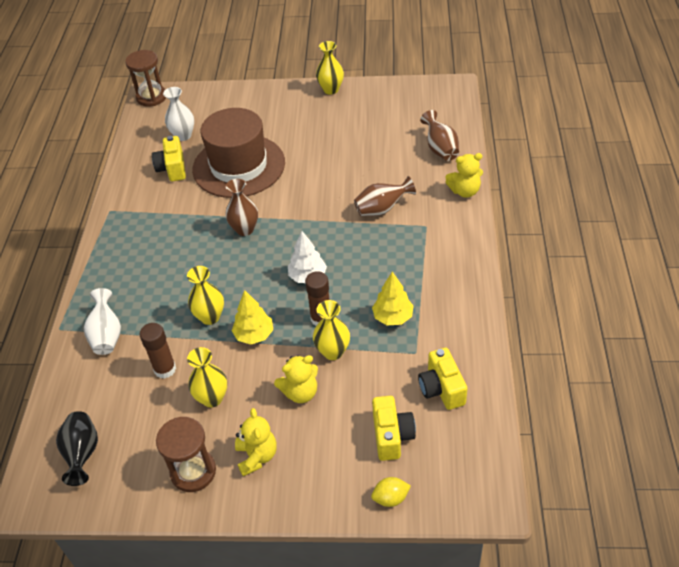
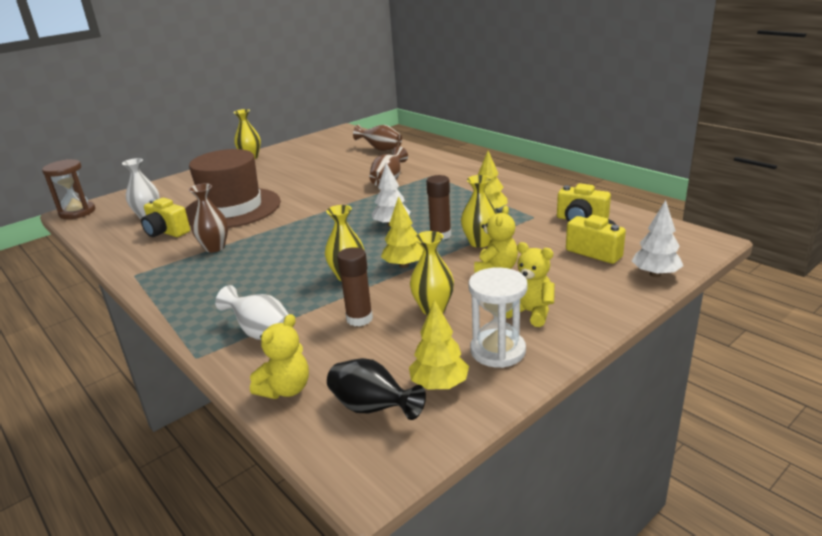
camera: 45 degrees left, 20 degrees down
(131, 468) = (439, 385): none -> yellow tree
(193, 471) = (497, 351): brown hourglass -> white hourglass
(245, 229) = (295, 229): brown vase -> brown vase (215, 248)
(390, 498) = (655, 274): yellow lemon -> white tree
(464, 191) = (430, 156): yellow teddy bear -> yellow teddy bear (285, 389)

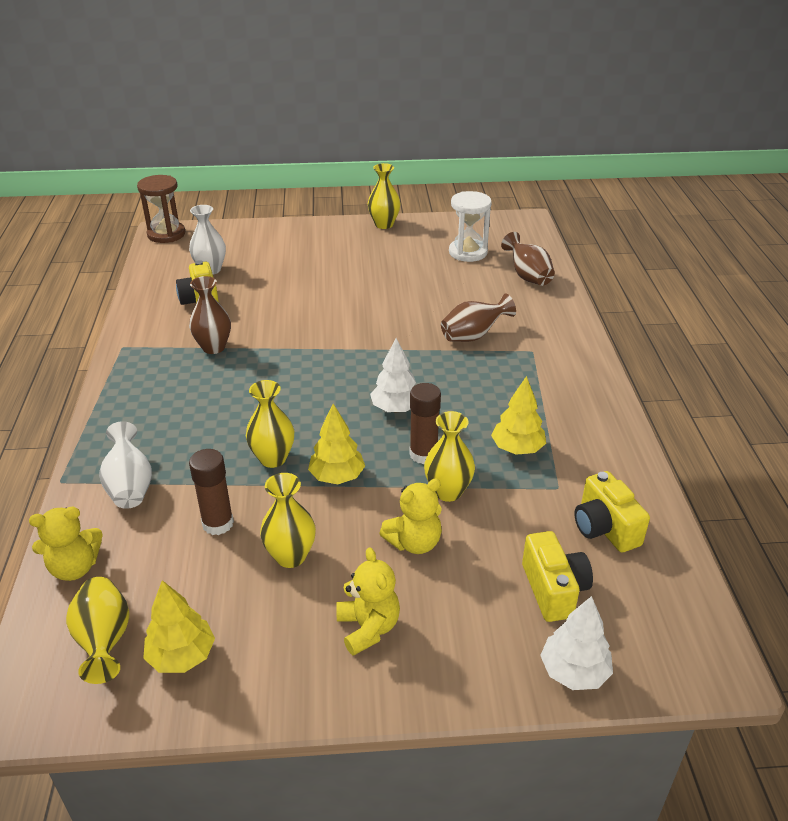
camera: 35 degrees right, 10 degrees up
(232, 208) = (285, 297): brown hat -> none
(372, 409) = (104, 641): black vase -> yellow vase
(497, 351) = (277, 654): white hourglass -> white hourglass (468, 252)

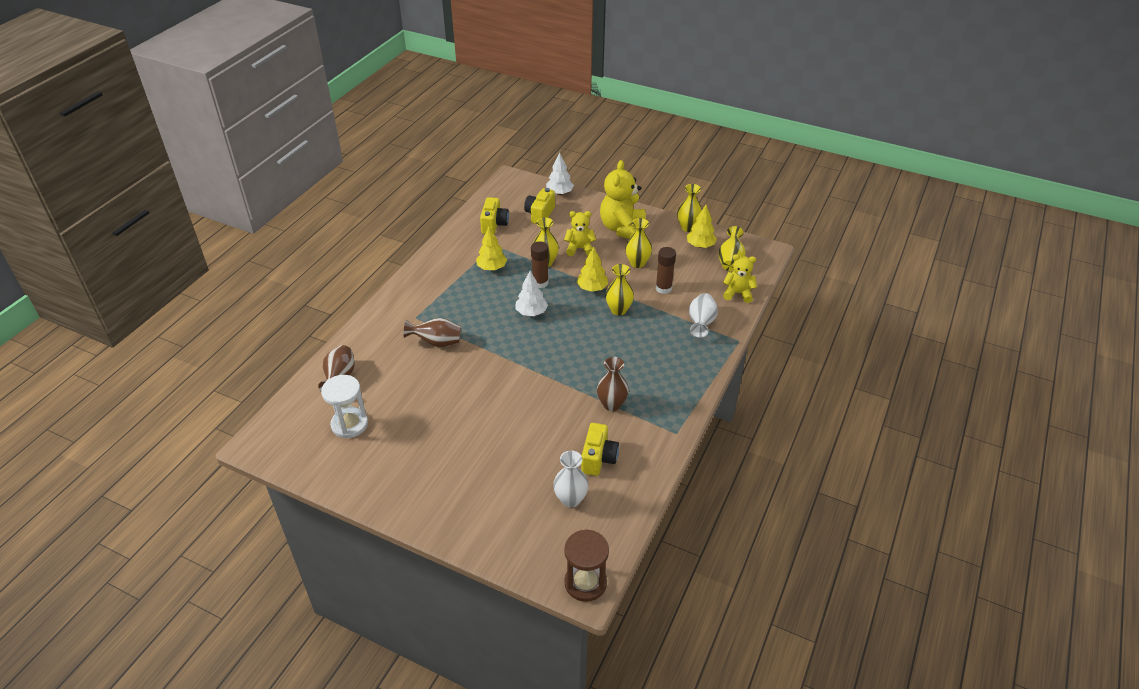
camera: 150 degrees left, 5 degrees up
(368, 628) = (622, 229): yellow teddy bear -> yellow teddy bear, size x1.70
(384, 224) = (375, 497): yellow vase -> yellow vase (688, 227)

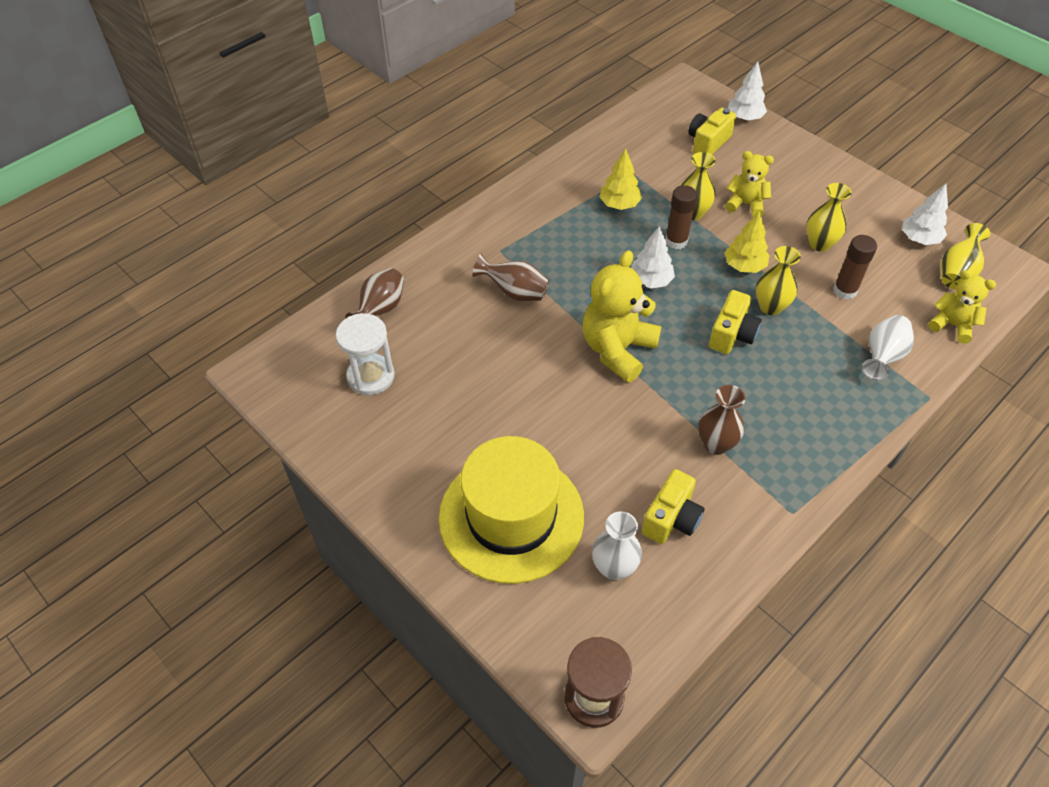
camera: 20 degrees right, 10 degrees up
(488, 488) = (511, 517): none -> yellow hat
(494, 224) = (642, 144): yellow camera -> yellow camera (732, 334)
(622, 229) = (815, 188): yellow teddy bear -> yellow teddy bear (617, 349)
(688, 227) = (910, 207): yellow vase -> none
(700, 245) = (919, 239): yellow tree -> white tree

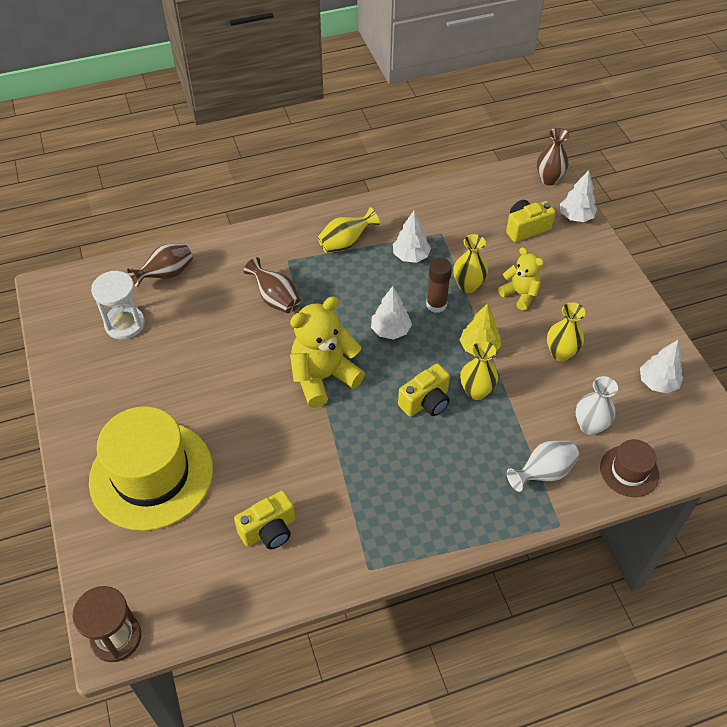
camera: 25 degrees right, 0 degrees up
(614, 567) = (199, 548): white vase -> white vase (590, 426)
(619, 204) = (410, 256): yellow tree -> white tree
(716, 444) = (347, 486): brown vase -> brown vase (548, 179)
(845, 290) = (553, 402): brown glue stick -> none
(952, 325) = (629, 471): yellow teddy bear -> brown hat
(956, 272) = (670, 426): yellow vase -> yellow vase (345, 243)

